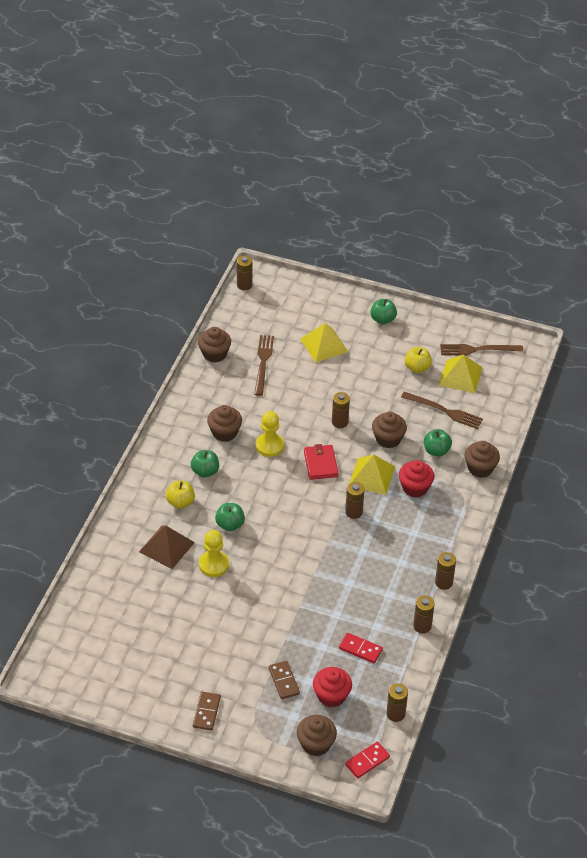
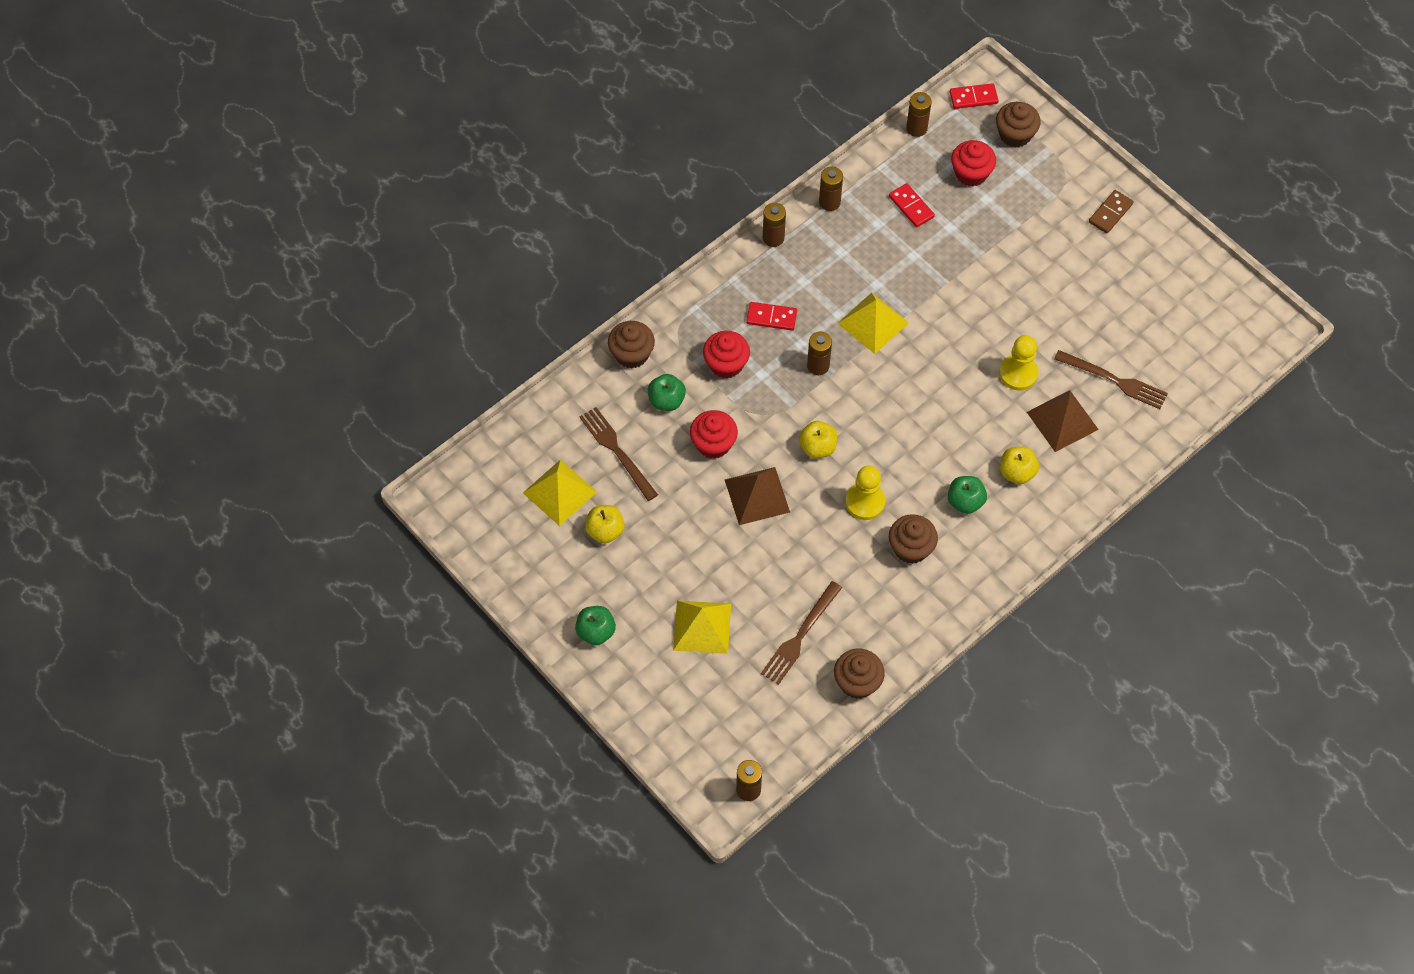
camera: 150 degrees left, 15 degrees up
(230, 524) = (973, 415): green apple -> none
(284, 681) = (1012, 209): brown domino -> none
(320, 464) = (817, 447): red wallet -> yellow apple
(340, 422) = (757, 495): brown battery -> brown pyramid
(371, 476) = (767, 402): yellow pyramid -> yellow pyramid (873, 323)
(388, 439) = (713, 444): brown cupcake -> red cupcake
(406, 529) = (771, 317): none -> red domino
(478, 349) = (507, 522): brown fork -> brown fork (1114, 380)

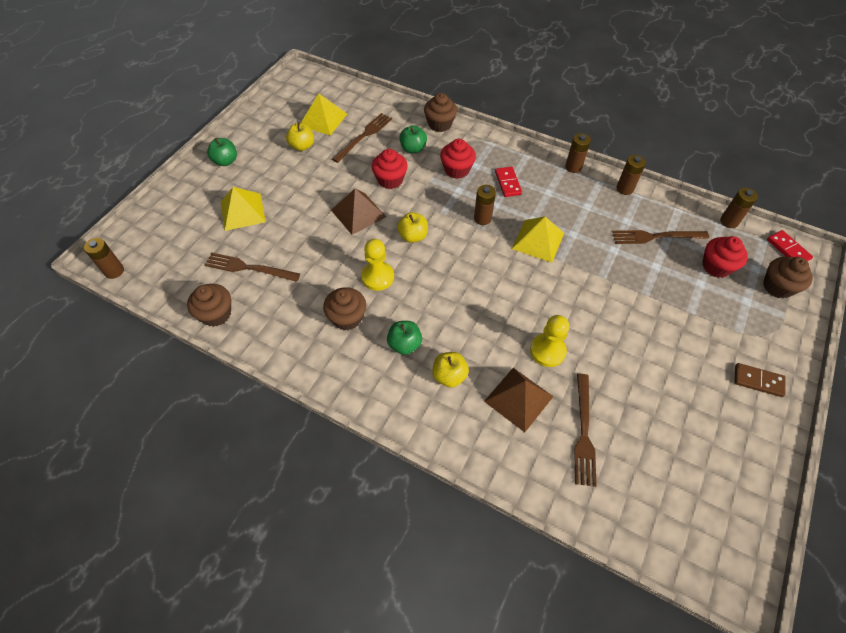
camera: 70 degrees right, 5 degrees down
(911, 207) = (656, 237): red domino -> brown fork

